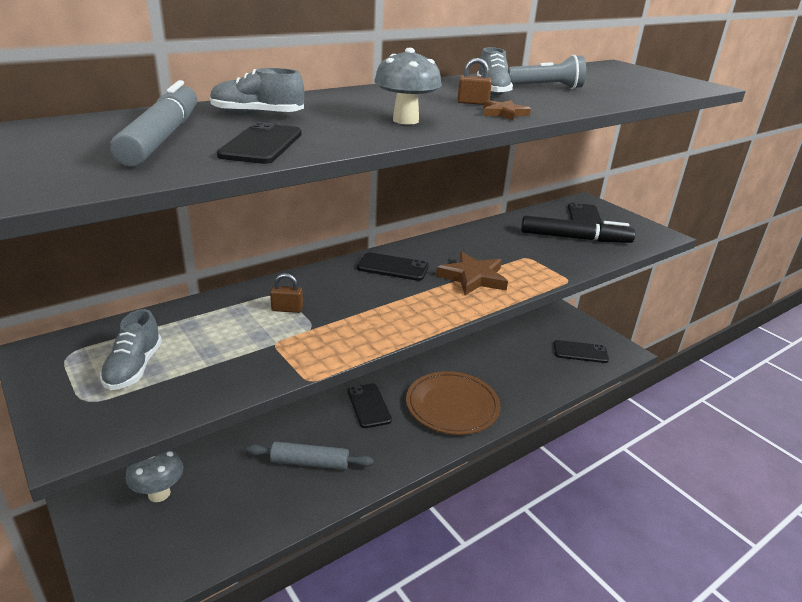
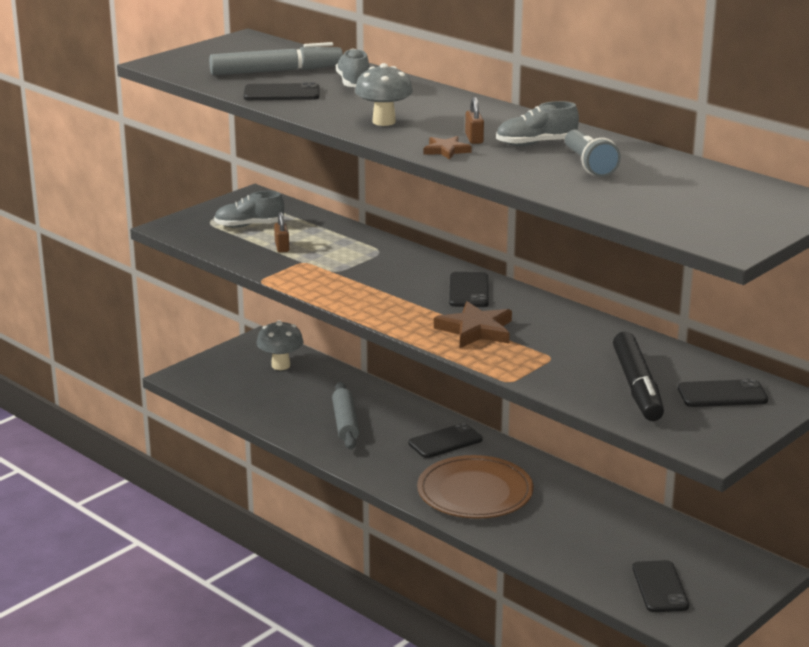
camera: 80 degrees right, 5 degrees down
(287, 309) = (357, 258): brown padlock -> brown padlock (282, 247)

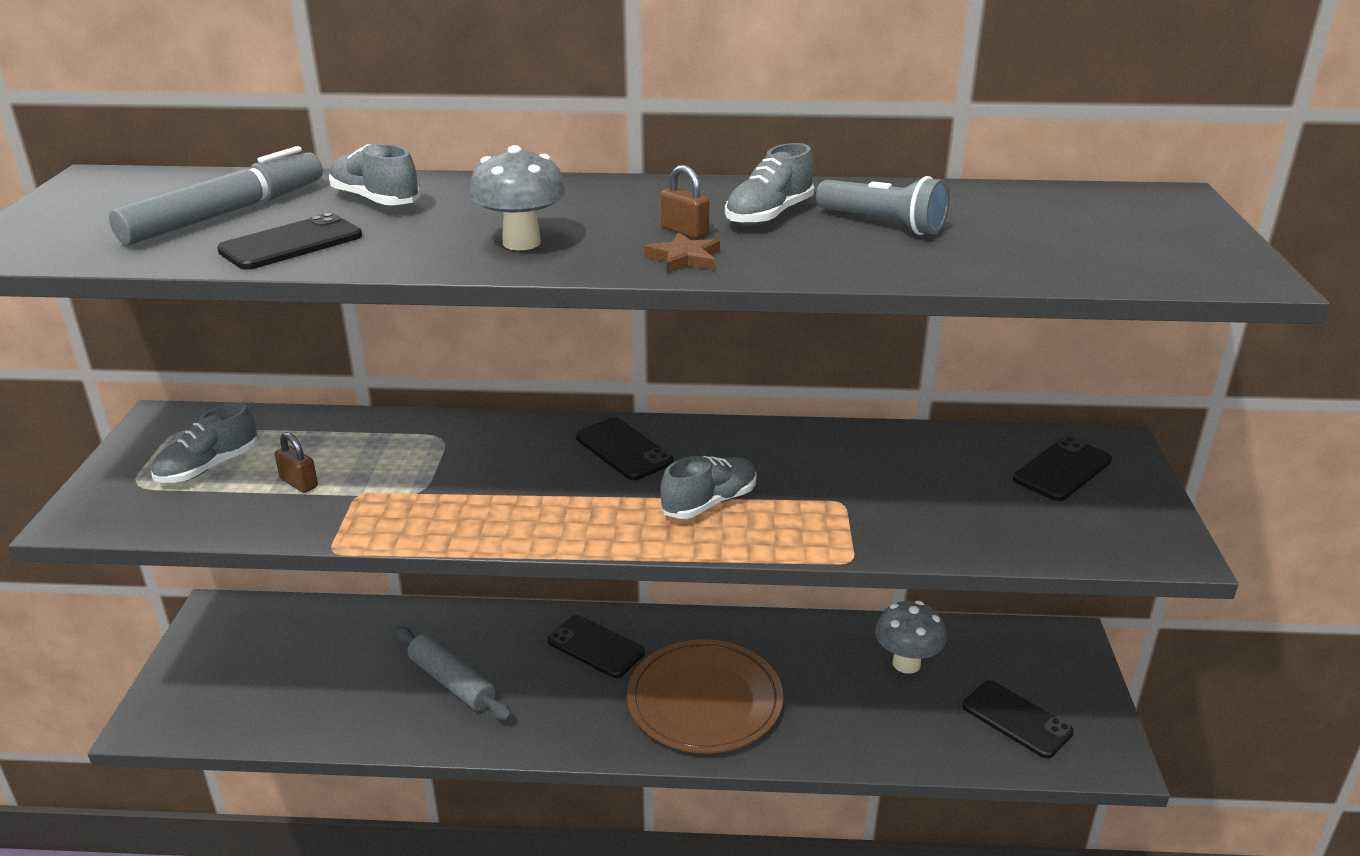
camera: 40 degrees left, 5 degrees up
(280, 365) = (280, 636): grey mushroom -> grey mushroom (906, 663)
(445, 441) = (596, 647): black phone -> black phone turned 75 degrees counterclockwise
(476, 330) = (709, 503): brown star -> grey shoe
(637, 386) = (979, 499): black marker -> none

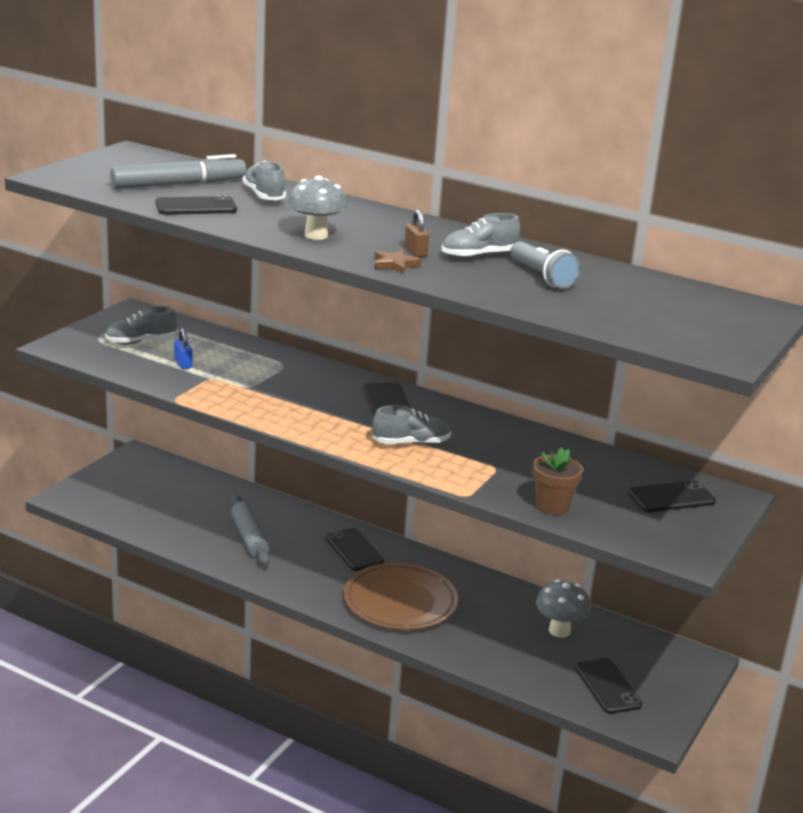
camera: 25 degrees right, 5 degrees down
(299, 483) = (183, 363): brown padlock -> blue padlock
(959, 535) = (552, 506): none -> brown flower pot

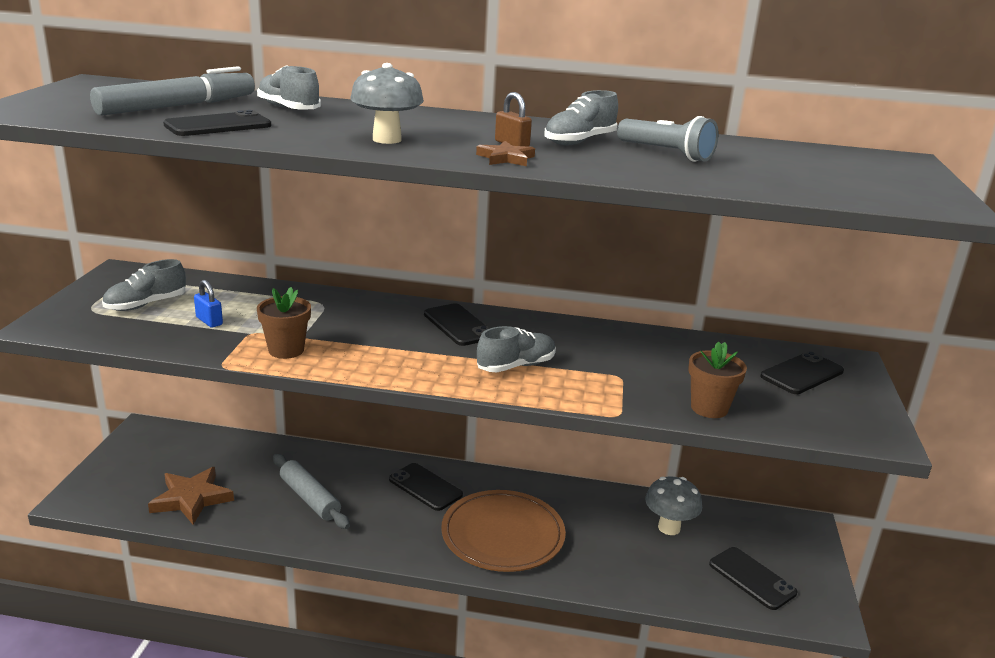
camera: 20 degrees left, 0 degrees up
(153, 517) = (191, 499): none -> brown star
(230, 397) = (286, 350): none -> brown flower pot

